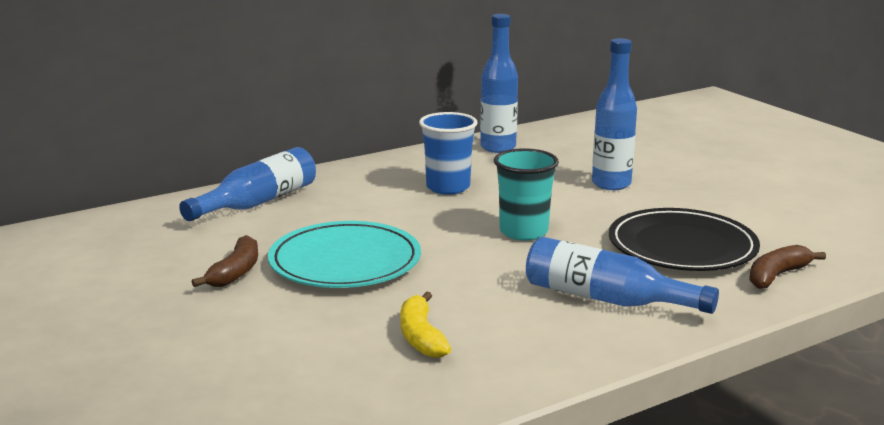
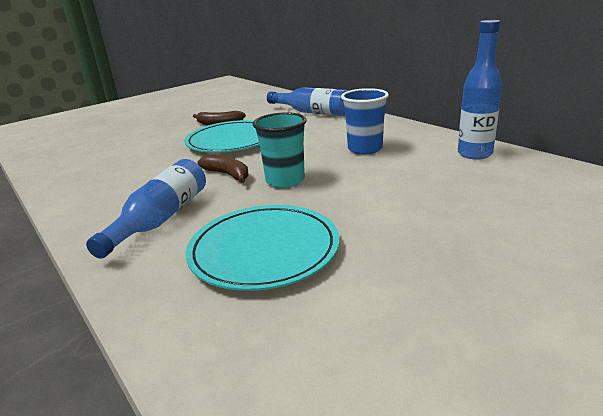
camera: 85 degrees right, 5 degrees up
(421, 336) = (130, 169): yellow banana -> none
(611, 184) = (416, 207): blue bottle -> none
(682, 246) = (264, 250): black plate -> turquoise plate
(777, 275) = (189, 310): brown banana -> brown banana (227, 174)

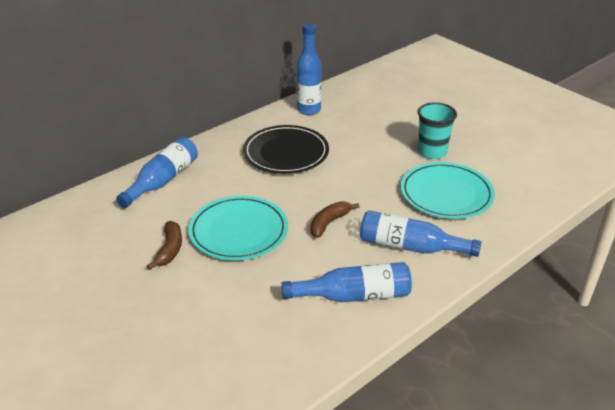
camera: 95 degrees left, 10 degrees up
(109, 189) = (354, 295): none -> blue bottle
(285, 180) = (345, 191): turquoise cup -> turquoise cup (432, 152)
(365, 149) = (286, 153): blue cup -> black plate

